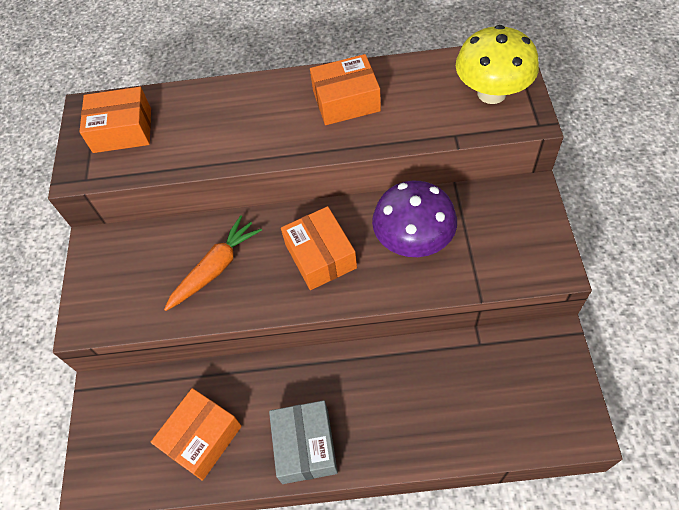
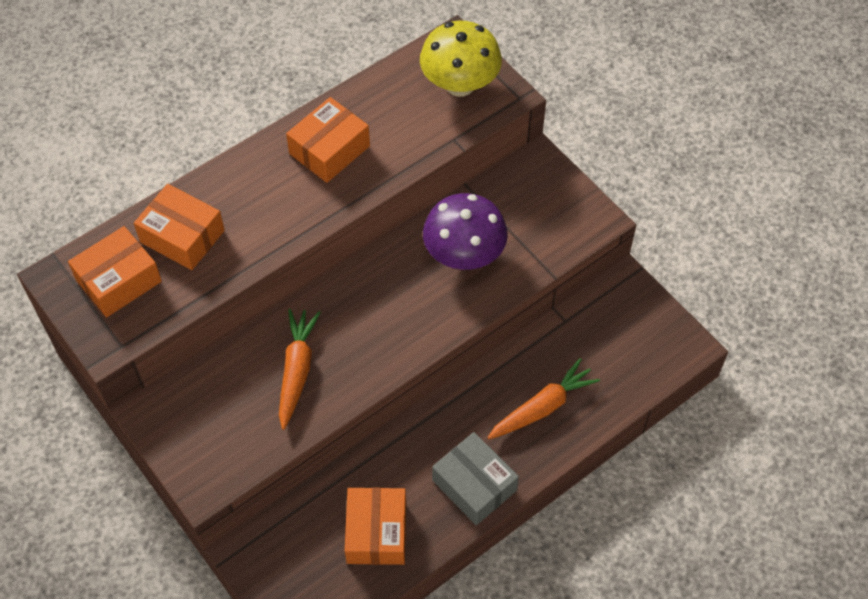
camera: 40 degrees left, 0 degrees up
(320, 256) = (389, 309): orange box -> orange box (182, 236)
(409, 411) = (542, 407): none -> orange carrot

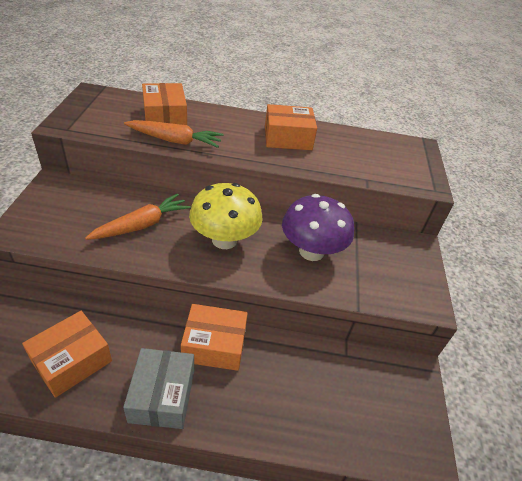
camera: 40 degrees right, 15 degrees down
(119, 280) = (111, 110): orange box -> orange box (214, 345)
(460, 85) = (401, 162): yellow mushroom -> yellow mushroom (224, 240)
(542, 407) = (268, 392): orange carrot -> orange carrot (175, 141)

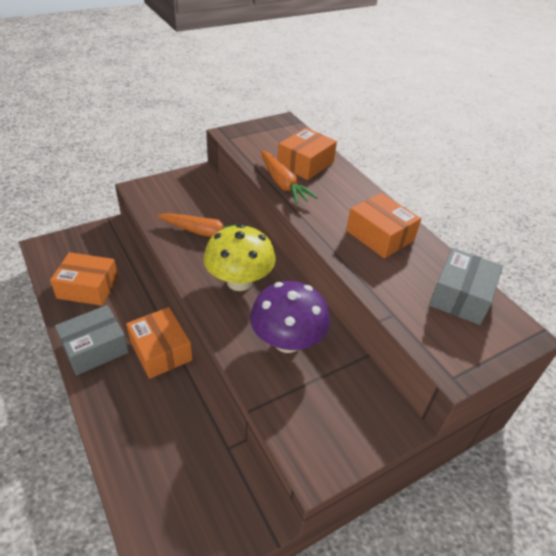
camera: 55 degrees right, 0 degrees up
(374, 146) = (460, 296): none -> grey box

